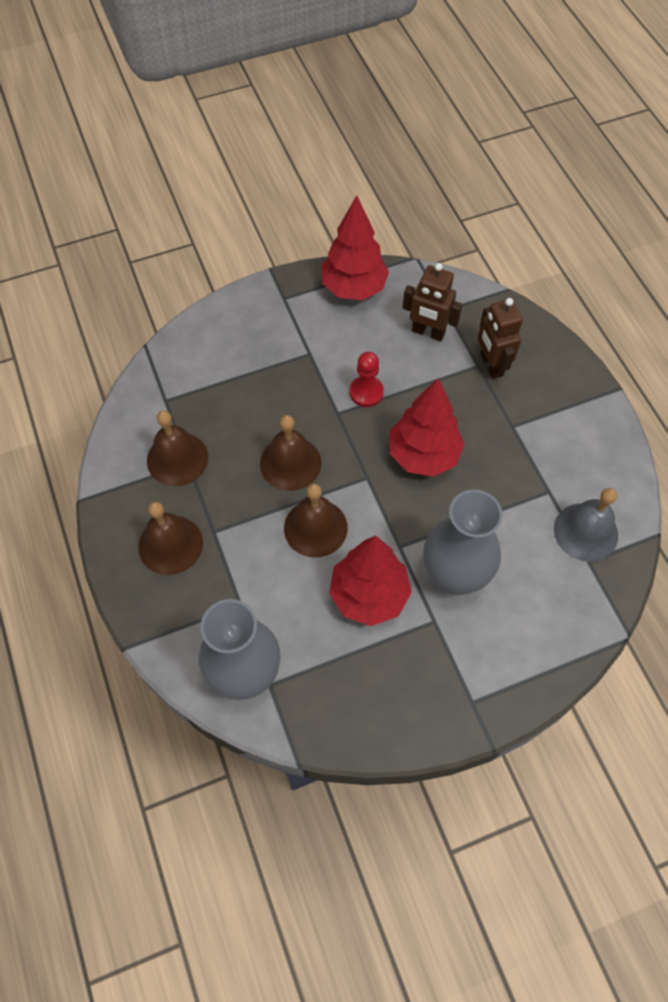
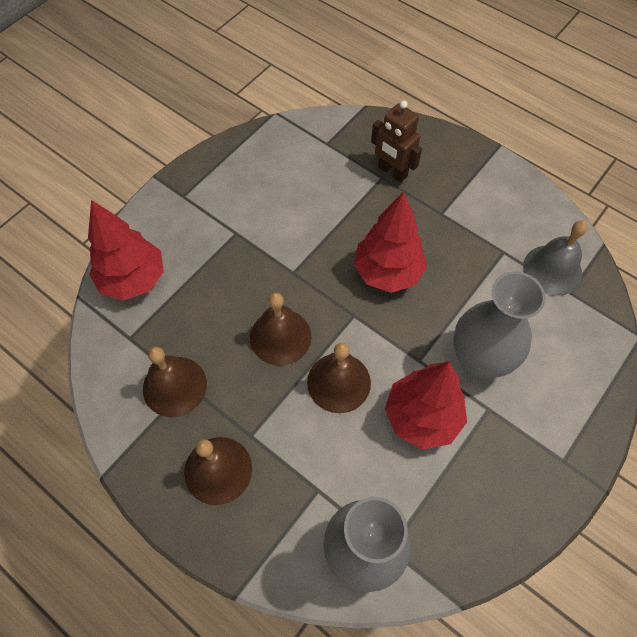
camera: 30 degrees left, 0 degrees up
(353, 288) = (239, 160): red tree -> red tree (133, 279)
(366, 392) = (306, 243): red pawn -> none
(428, 332) = (325, 169): brown robot -> none

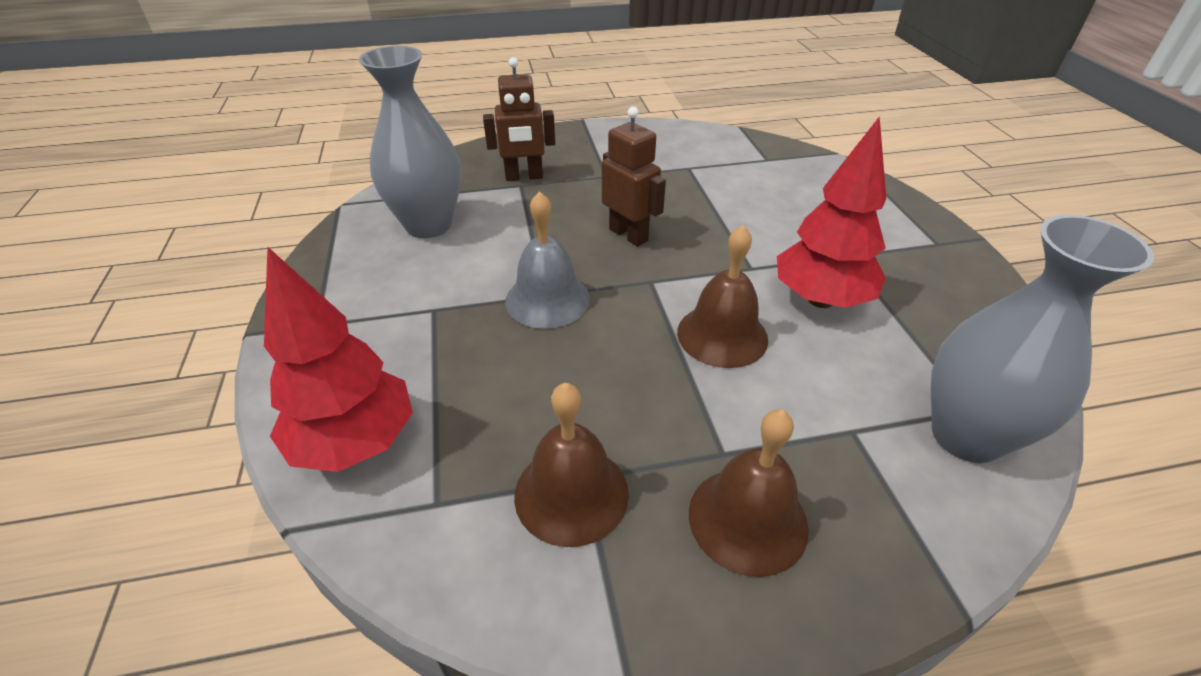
camera: 50 degrees left, 20 degrees down
(280, 336) = (613, 348): brown bell -> none
(387, 272) = (629, 235): red tree -> brown robot
(479, 360) = (788, 234): grey vase -> grey vase (428, 225)
(552, 270) = (735, 156): grey bell -> grey bell (547, 299)

